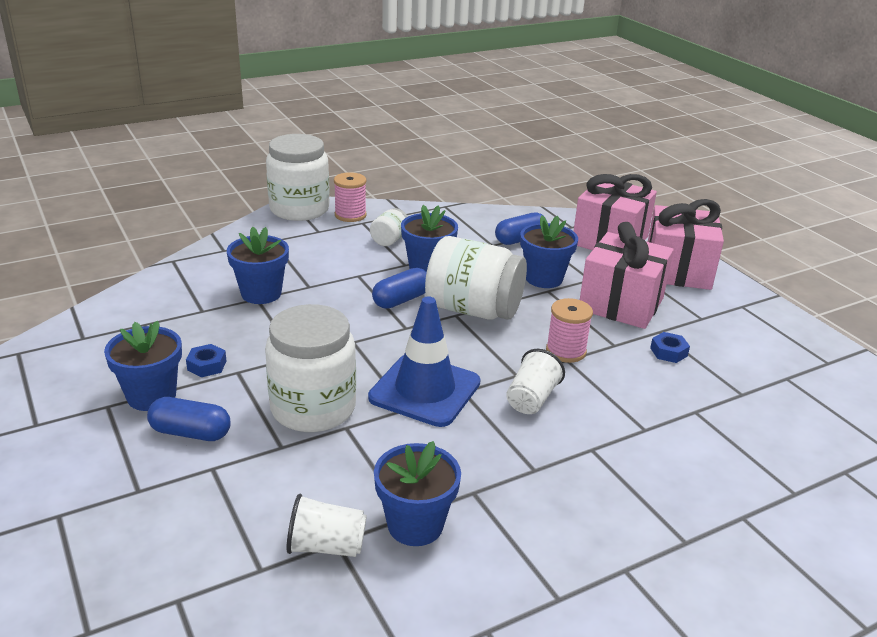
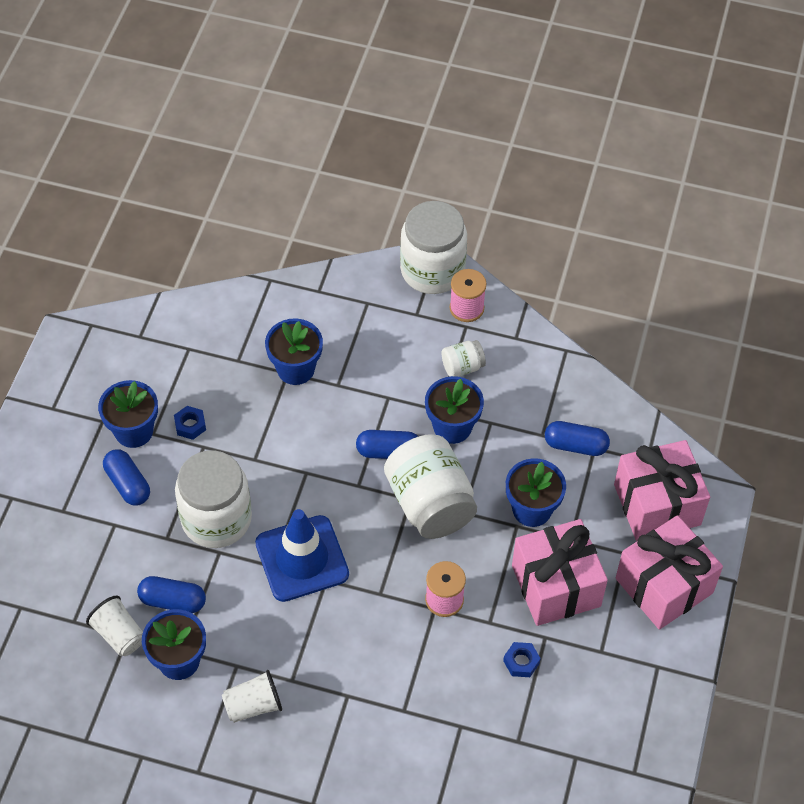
camera: 45 degrees right, 25 degrees up
(348, 486) = (173, 601): none -> blue capsule
(531, 399) = (362, 623): white cup -> white cup (253, 705)

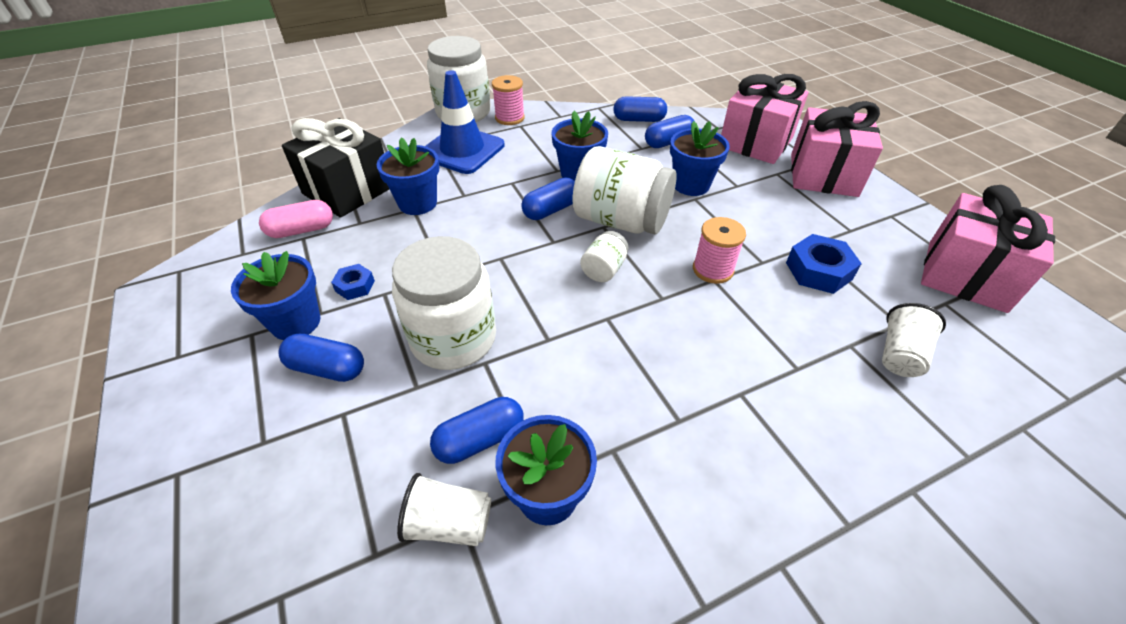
camera: 40 degrees left, 10 degrees down
(193, 339) = (301, 230): none -> pink capsule
(253, 705) = (673, 475): white cup -> white cup (900, 355)
(256, 315) = (348, 190): none -> black gift
(302, 558) = (568, 317): blue traffic cone -> blue traffic cone (462, 150)
(462, 367) = (544, 143): white jar -> white jar (604, 269)
(521, 662) = (818, 271): blue nut -> blue nut, size x1.70
(556, 586) = (768, 214): pink gift -> pink gift (966, 276)
(584, 396) = (639, 120): none -> blue capsule

